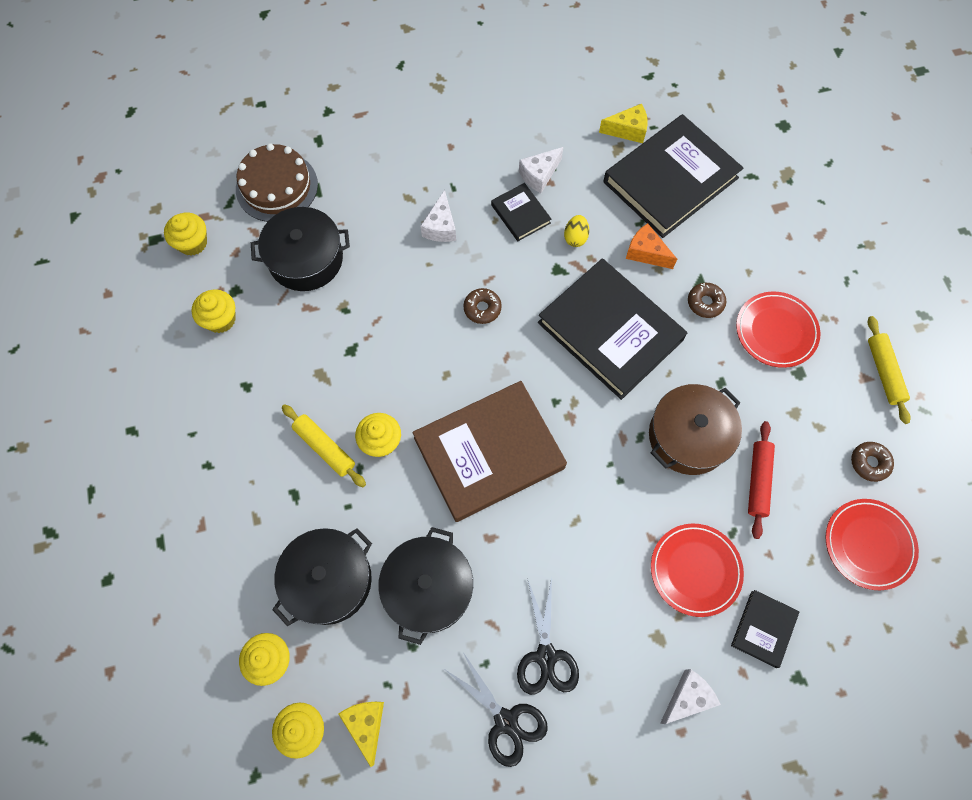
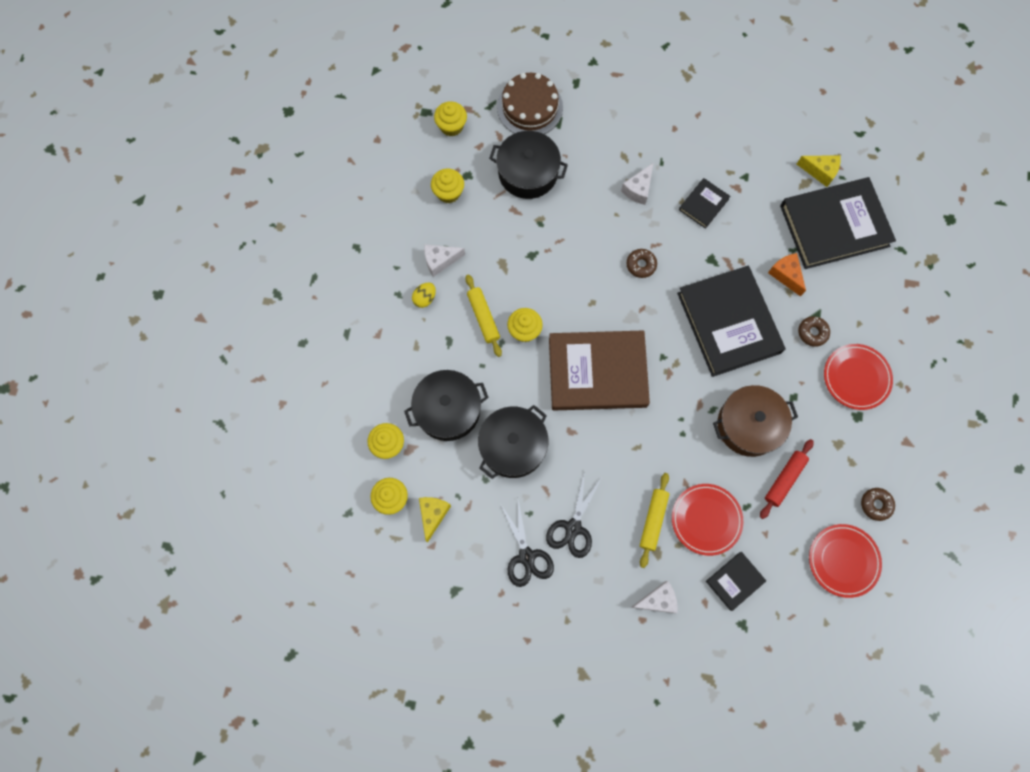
camera: 25 degrees right, 5 degrees up
(520, 214) = (703, 204): black book -> black book turned 45 degrees clockwise
(539, 175) = (732, 179): white cheese -> white cheese (440, 261)
(575, 237) = (737, 240): yellow egg -> yellow egg (425, 298)
(884, 372) = (924, 444): yellow rolling pin -> yellow rolling pin (653, 520)

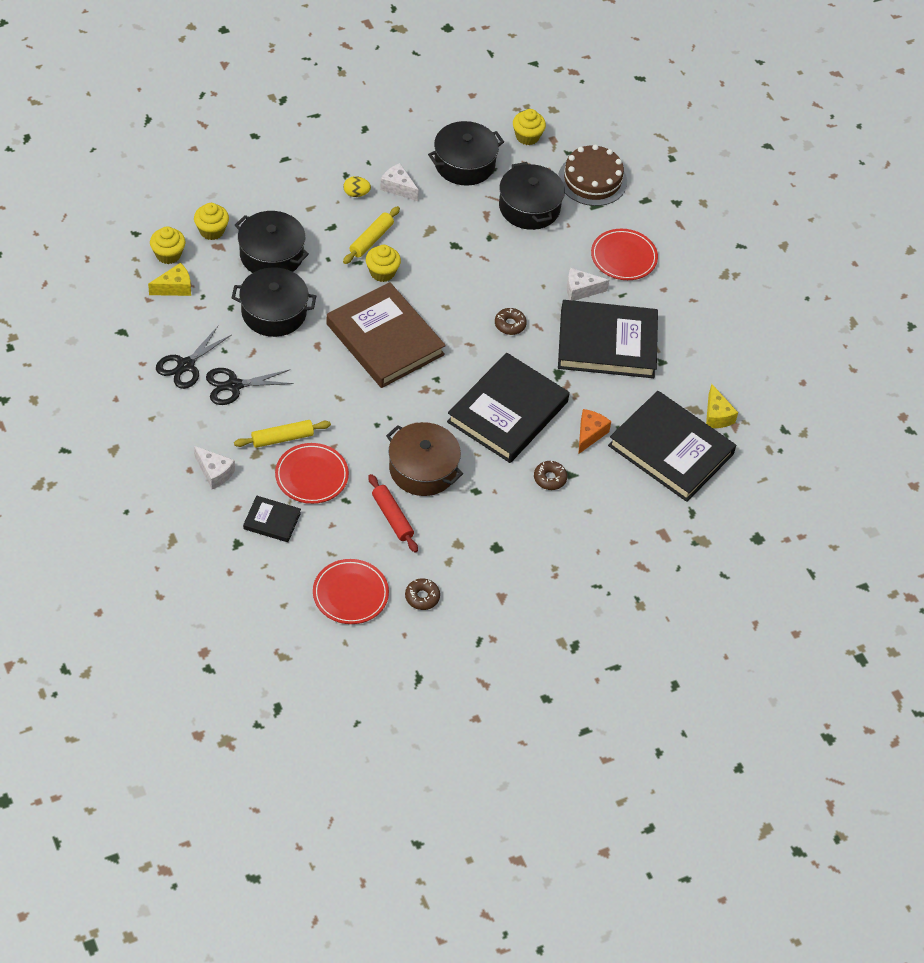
camera: 50 degrees right, 20 degrees down
(448, 192) = (464, 164): yellow cupcake -> black pot
(703, 204) = (607, 343): black book -> black book, size x2.18
(784, 479) = (392, 517): red rolling pin -> red rolling pin turned 60 degrees clockwise
(856, 377) = (533, 530): red plate -> red plate (623, 257)

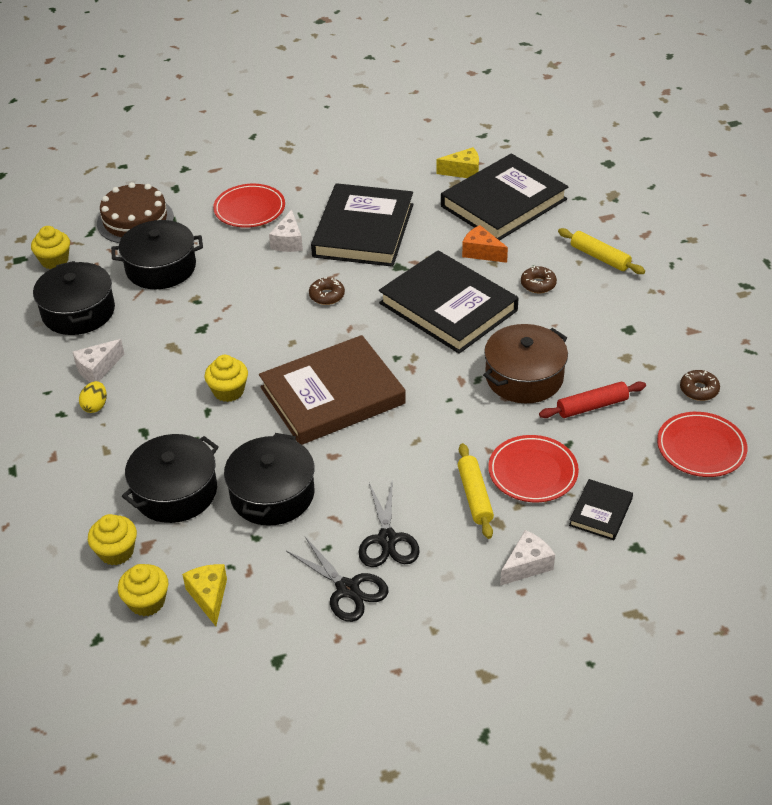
camera: 75 degrees left, 10 degrees down
(371, 240) = (174, 397): yellow rolling pin -> yellow rolling pin (600, 257)

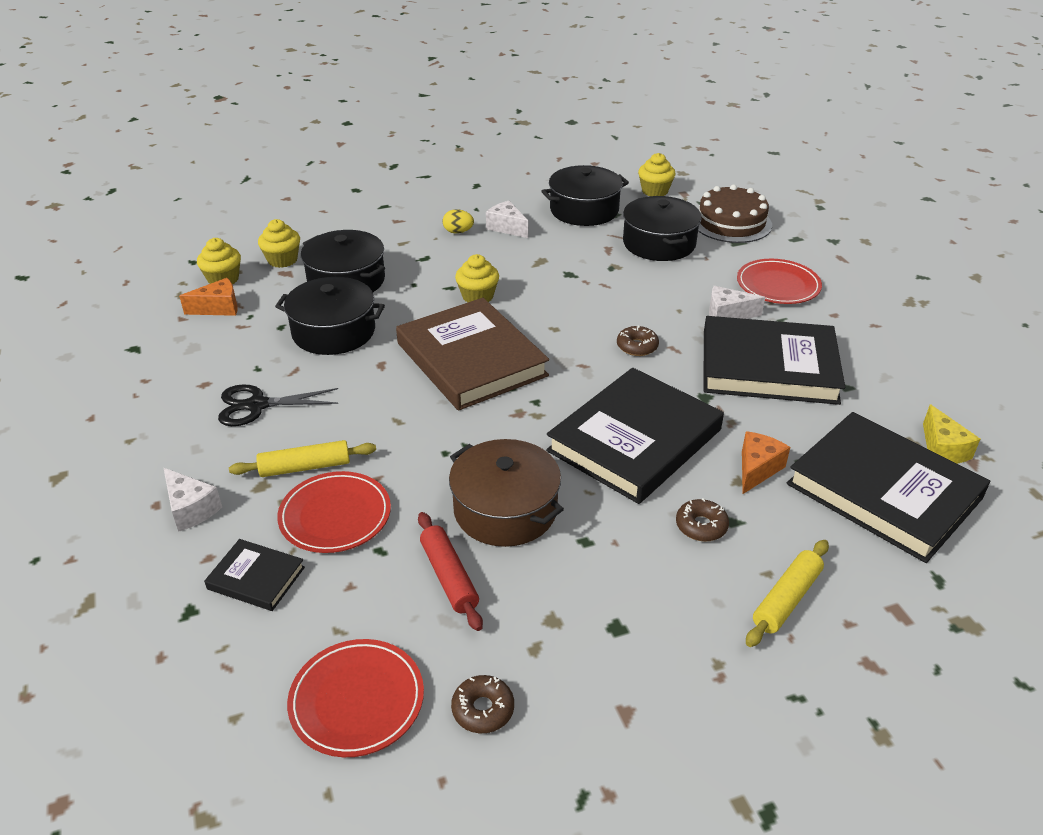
camera: 85 degrees right, 5 degrees down
(209, 596) = (218, 308): yellow cheese -> orange cheese
(348, 589) = (200, 383): black scissors -> none

